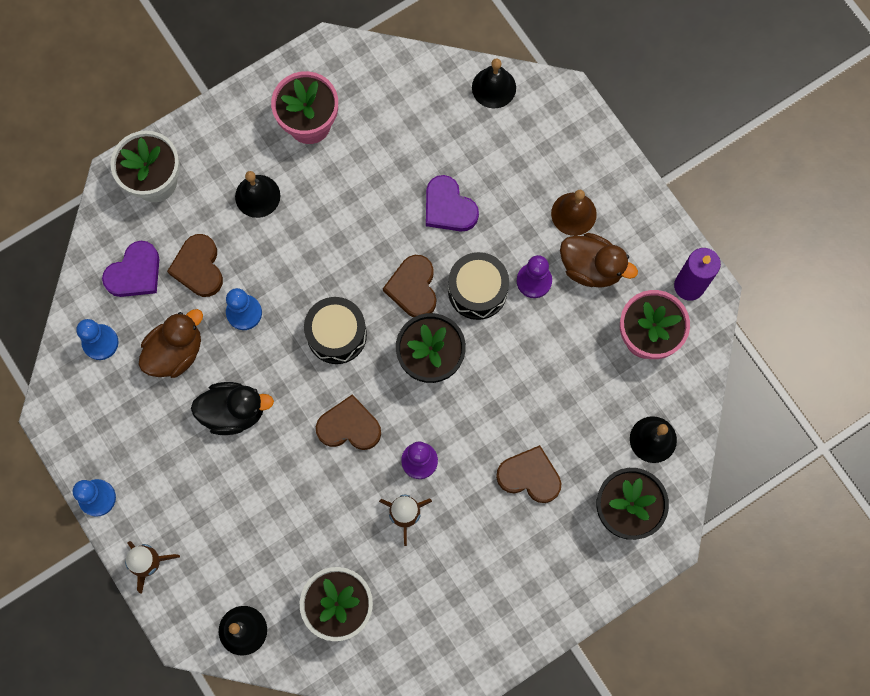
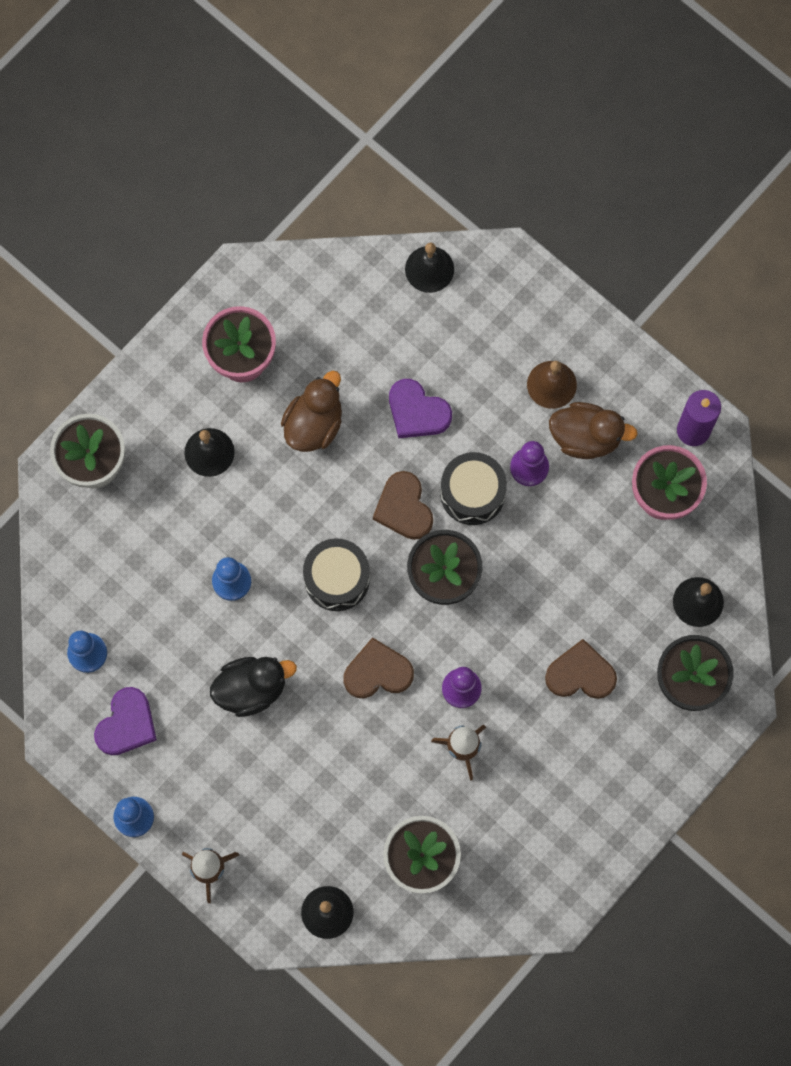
camera: 15 degrees left, 0 degrees up
(135, 273) = (102, 569): purple heart -> purple heart (126, 724)
(175, 352) = (171, 642): brown duck -> brown duck (314, 424)
(198, 267) = (168, 545): brown heart -> none

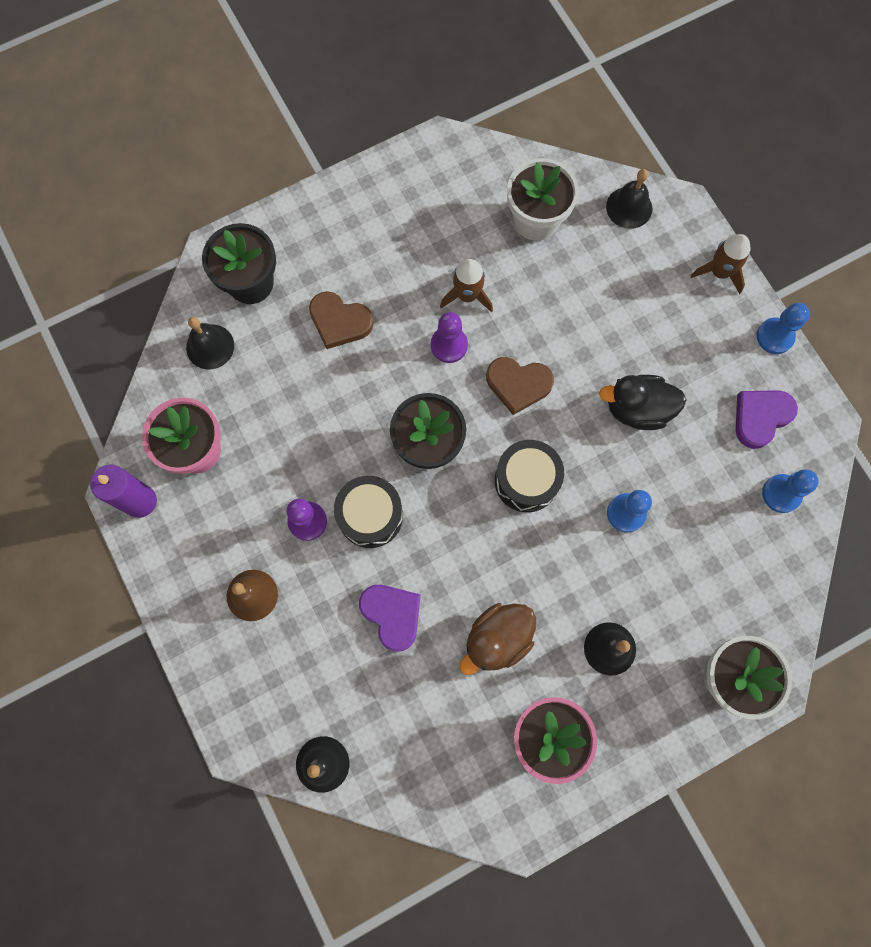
camera: 160 degrees left, 0 degrees up
(404, 508) = (440, 525): brown heart -> none
(586, 437) = (242, 531): brown duck -> none

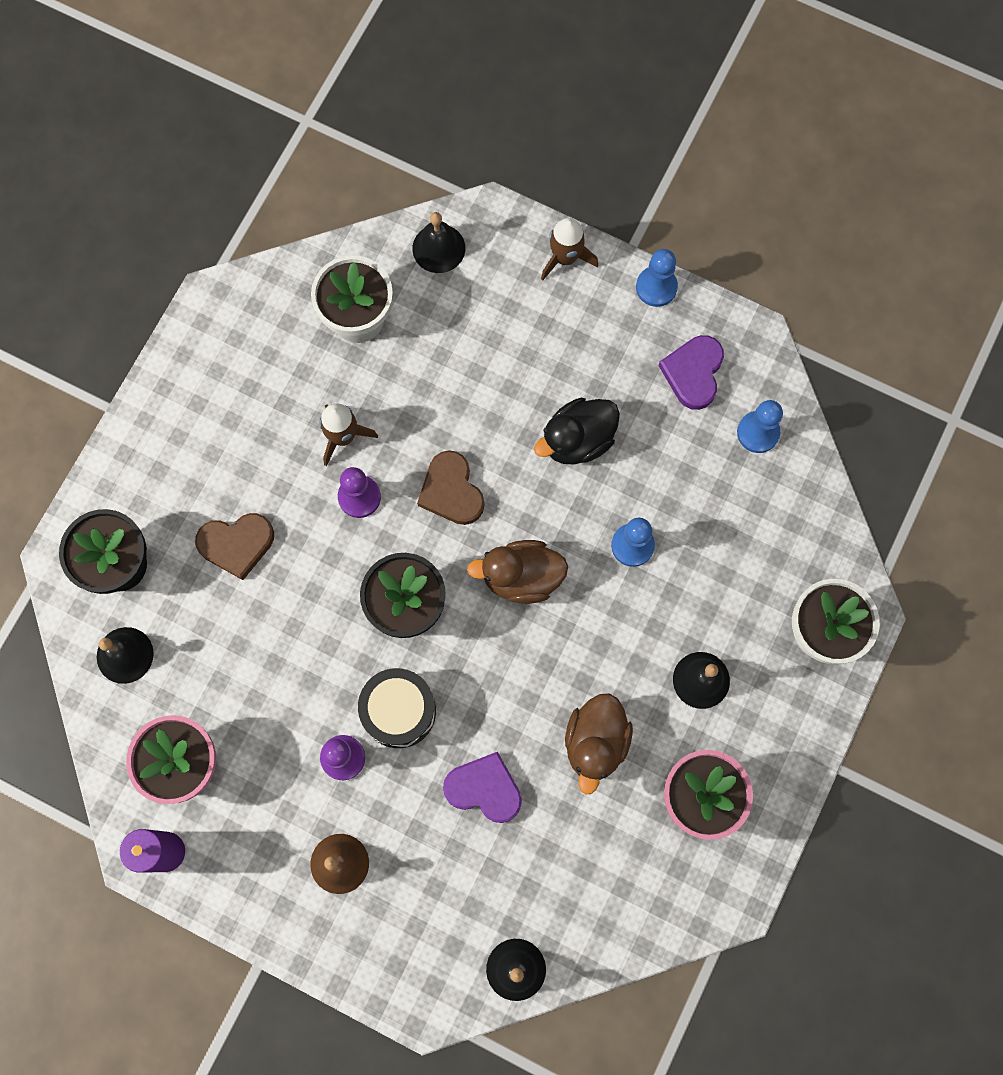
camera: 35 degrees left, 0 degrees up
(518, 384) = (451, 491): brown heart -> brown heart turned 90 degrees clockwise
(526, 480) = (521, 577): black drum -> brown duck

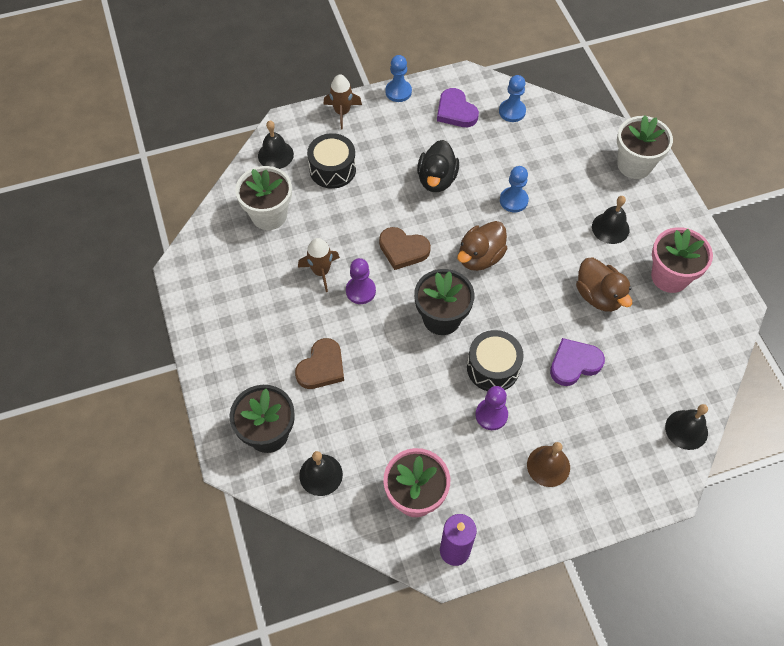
camera: 45 degrees left, 15 degrees down
(479, 323) = (332, 169): none -> black drum

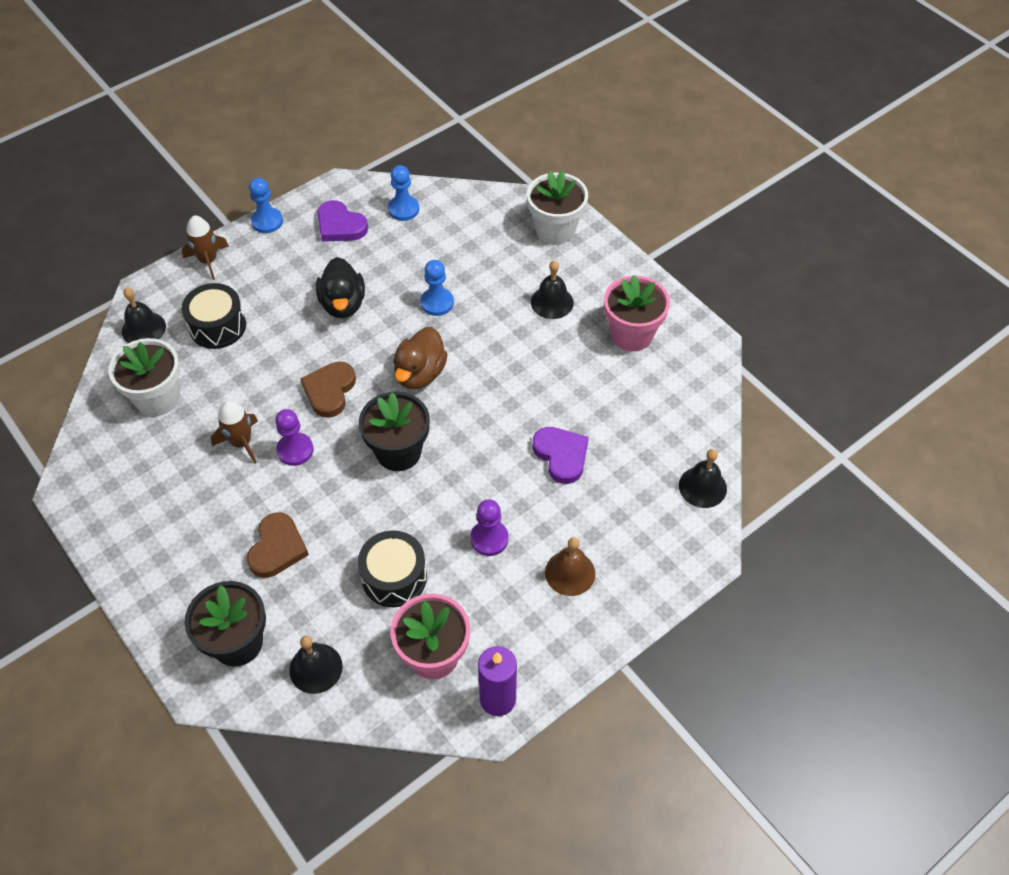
camera: 20 degrees left, 5 degrees down
(403, 250) = (329, 391): brown heart -> brown heart turned 105 degrees clockwise
(493, 367) = (474, 487): black drum -> black drum (394, 577)
(574, 363) = (561, 455): purple heart -> purple heart turned 105 degrees clockwise
(598, 296) = (563, 376): brown duck -> none

